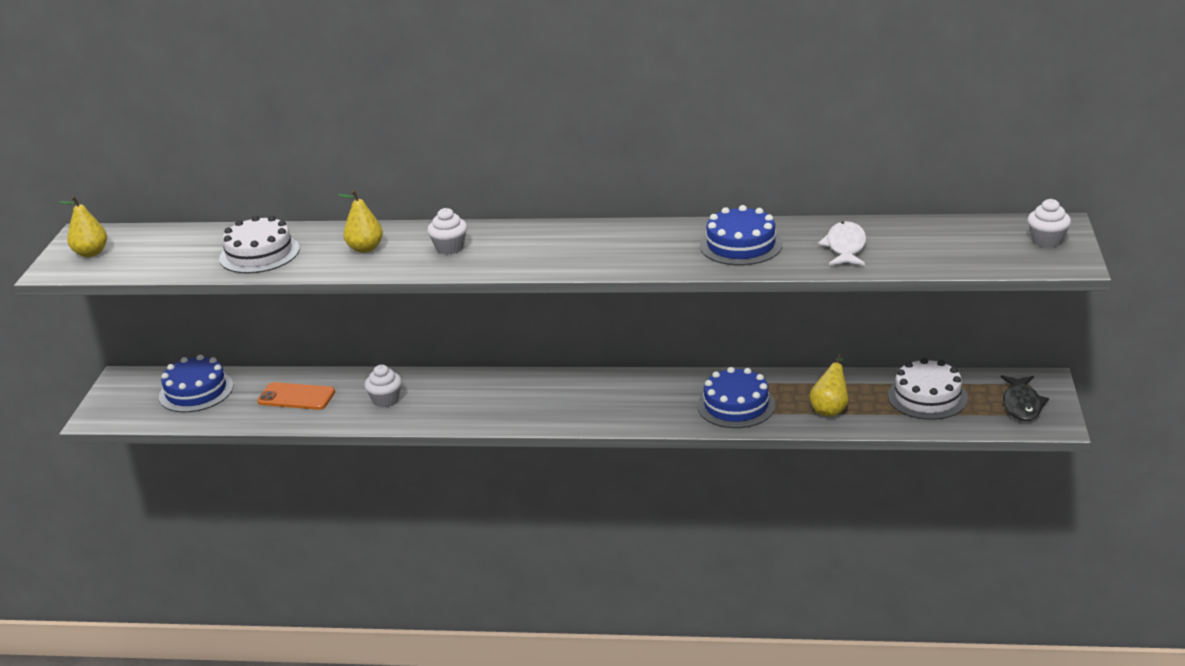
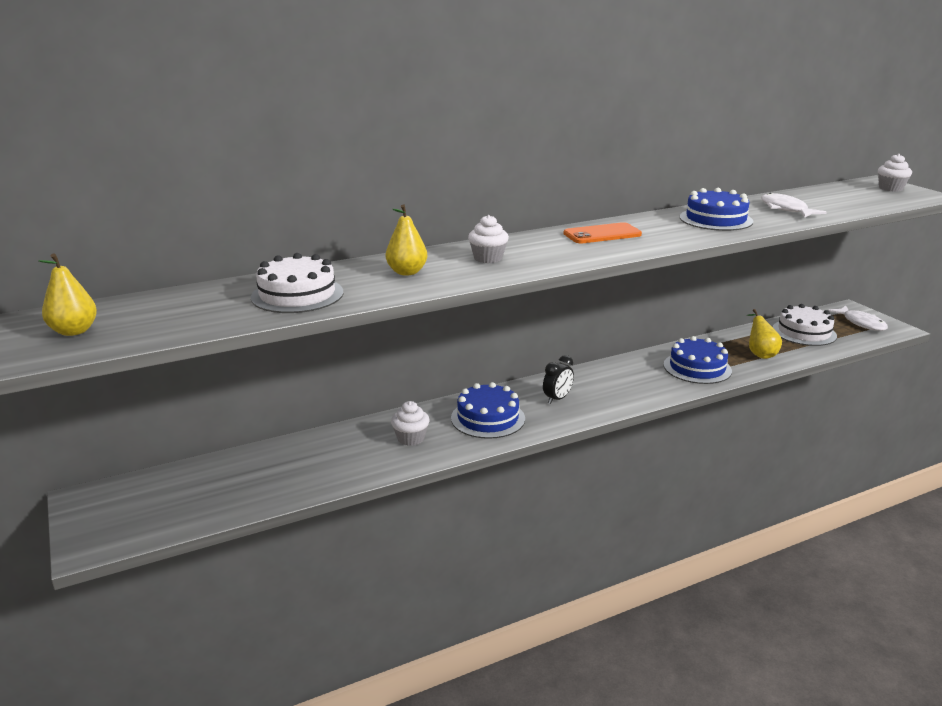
camera: 35 degrees left, 5 degrees down
(196, 391) = (193, 485): blue cake -> blue cake (488, 418)
(296, 397) = (315, 460): orange phone -> orange phone (602, 234)
(553, 399) = (557, 399): none -> black clock
(1022, 405) = (861, 323): black fish -> white fish

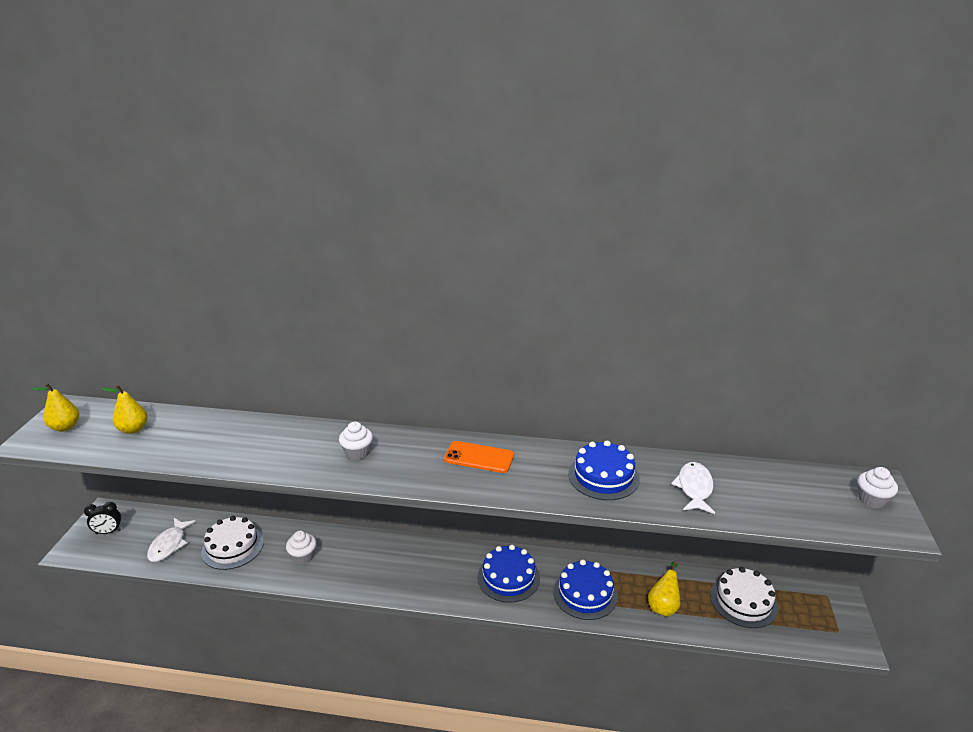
camera: 35 degrees right, 5 degrees up
(297, 295) = (200, 442): white cake -> white cake (232, 547)
(407, 272) = (288, 446): yellow pear -> yellow pear (133, 429)
(488, 418) = (369, 564): blue cake -> blue cake (508, 577)
(557, 399) = (436, 570): black clock -> black clock (108, 532)
(861, 323) = (824, 619): white fish -> white fish (169, 545)

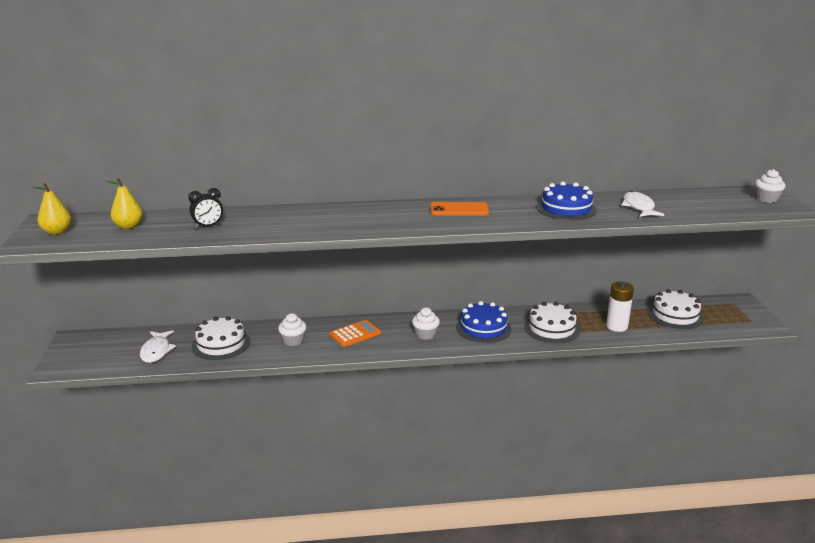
camera: 15 degrees left, 5 degrees down
(108, 532) = (87, 351): black clock -> black clock (208, 226)
(357, 452) = (353, 218): white cupcake -> white cupcake (425, 334)
(369, 559) = (355, 334): none -> orange calculator
(585, 593) = (551, 328): blue cake -> white cake
(663, 606) = (616, 326): yellow pear -> white battery

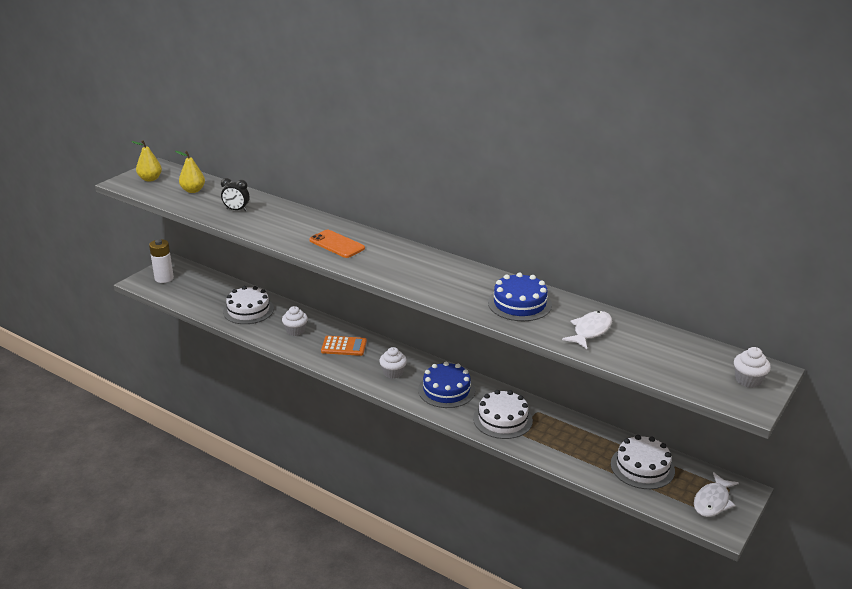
camera: 40 degrees right, 5 degrees up
(156, 351) = (205, 296): white fish -> white fish (712, 501)
(459, 210) = (429, 267): orange phone -> orange phone (336, 244)
(616, 326) = (564, 448): white battery -> white battery (164, 278)

